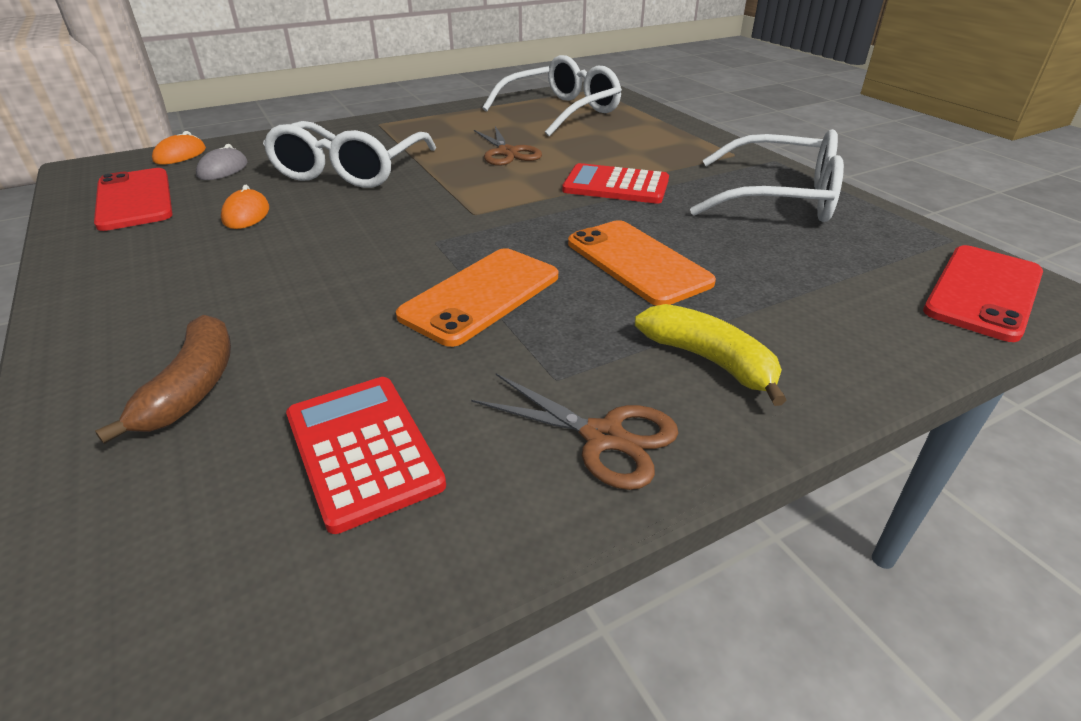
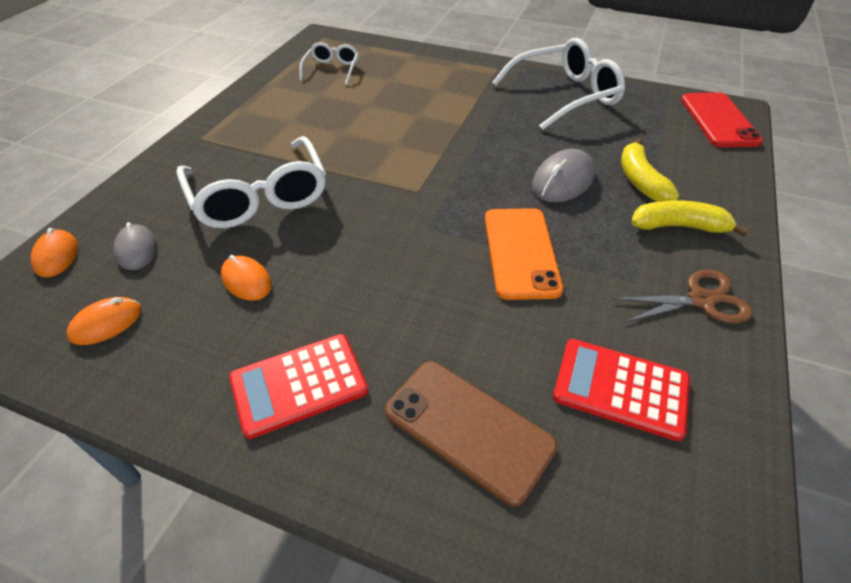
camera: 40 degrees left, 10 degrees up
(135, 199) = (106, 323): red phone -> orange mouse
(192, 388) = (468, 428): brown banana -> brown phone
(507, 152) = (354, 126): brown scissors -> none
(561, 111) = (332, 69): white glasses -> white glasses, size x0.54
(616, 185) = (467, 125): red calculator -> red calculator (299, 385)
(637, 262) = (563, 180): orange phone -> grey mouse
(738, 300) = (640, 180): none -> yellow banana

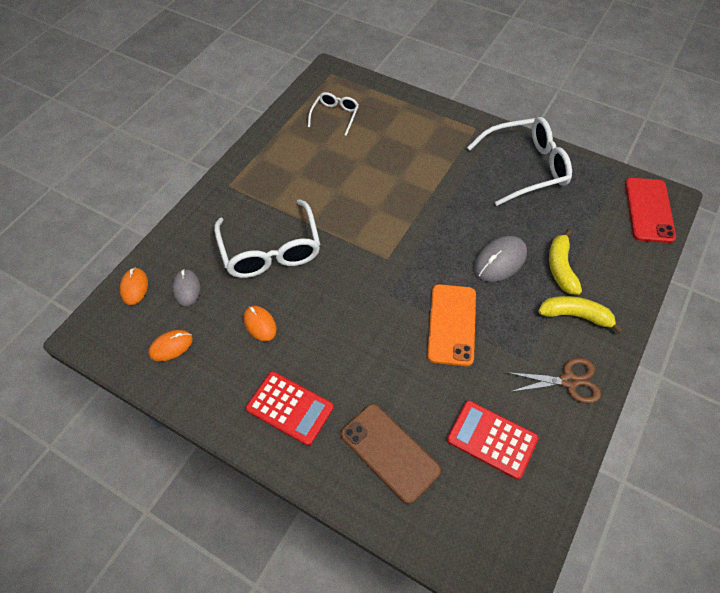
camera: 10 degrees right, 10 degrees up
(299, 385) = (290, 408): red calculator -> red calculator turned 135 degrees counterclockwise

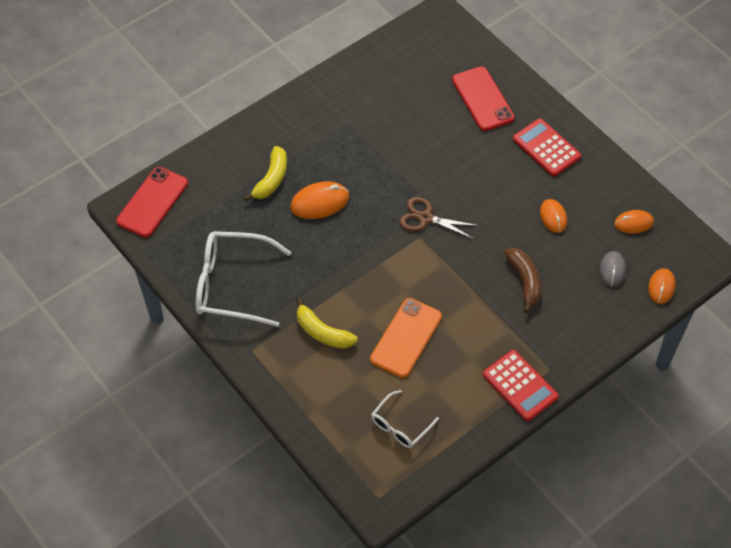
camera: 160 degrees left, 0 degrees up
(271, 250) = (524, 281): white glasses -> brown banana
(390, 452) = (482, 99): brown phone -> red phone
(451, 324) = (392, 165): orange phone -> orange phone (406, 338)
(491, 439) = (406, 84): red calculator -> red calculator (520, 385)
(500, 261) = (320, 202): grey mouse -> orange mouse
(569, 381) = (327, 100): brown scissors -> brown scissors (425, 218)
(576, 316) = (287, 140): yellow banana -> yellow banana (322, 332)

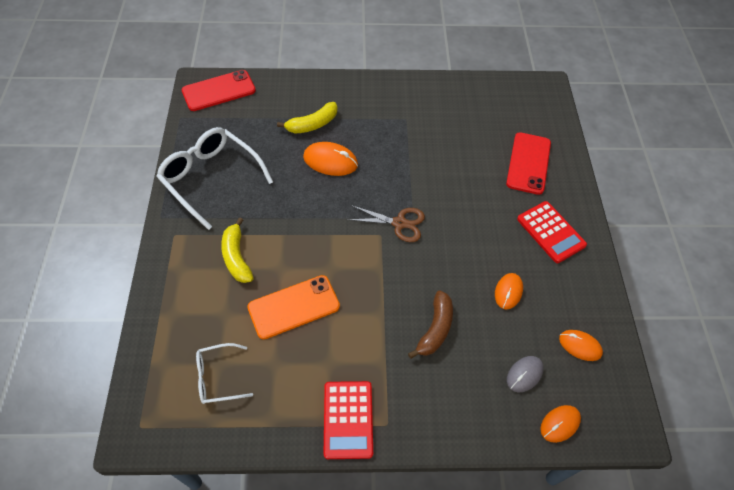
camera: 35 degrees right, 0 degrees up
(425, 218) = (399, 223): brown scissors -> brown scissors turned 135 degrees clockwise
(546, 148) = (551, 232): red calculator -> red calculator turned 150 degrees clockwise

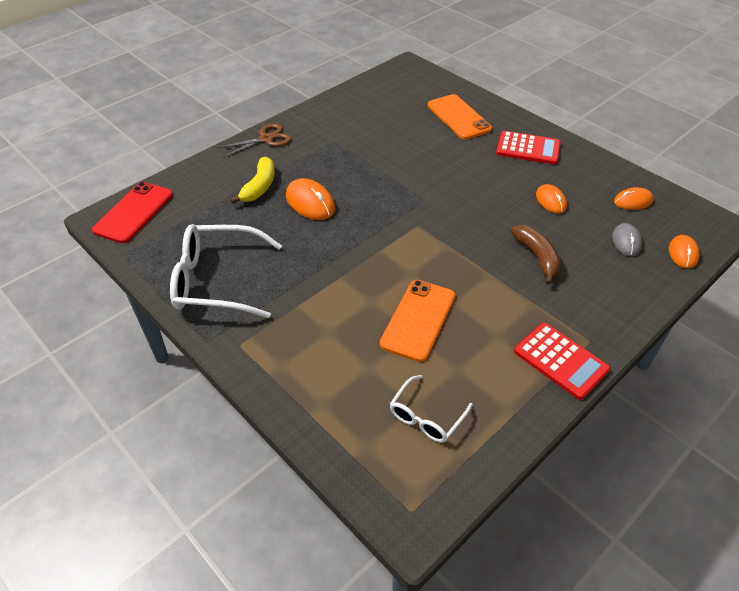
camera: 40 degrees left, 10 degrees down
(236, 257) = (321, 320): yellow banana -> none
(330, 161) = (310, 202): orange mouse -> orange mouse turned 75 degrees clockwise
(399, 223) = (421, 209): brown scissors -> brown scissors (266, 139)
(528, 163) = (458, 117): red phone -> orange phone

